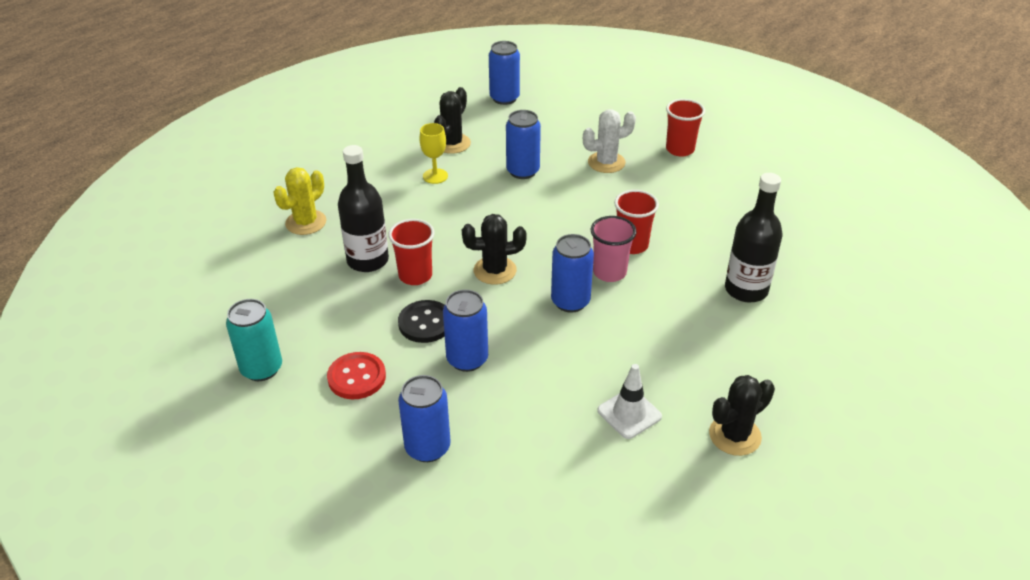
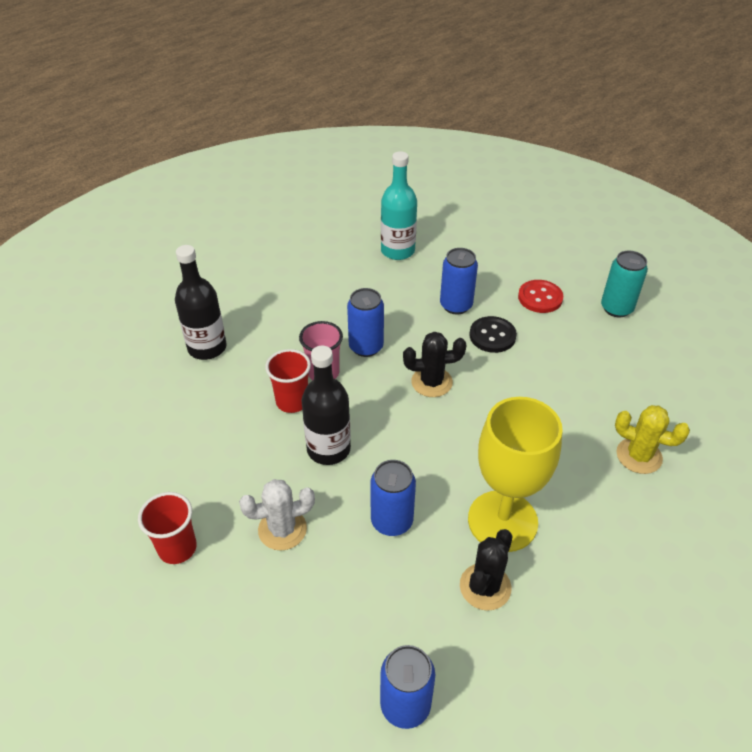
camera: 175 degrees left, 5 degrees up
(306, 222) = (639, 456): yellow cactus -> yellow cactus turned 75 degrees clockwise
(368, 260) = (557, 402): black bottle -> black bottle (328, 449)
(415, 275) = (507, 382): red cup -> none
(427, 447) = (481, 253): blue can -> none
(435, 176) = (502, 521): yellow goblet -> yellow goblet, size x2.21
(552, 442) = (397, 251): none -> turquoise bottle
(629, 413) = (341, 263): white traffic cone -> none
(734, 435) = (275, 247): black cactus -> none

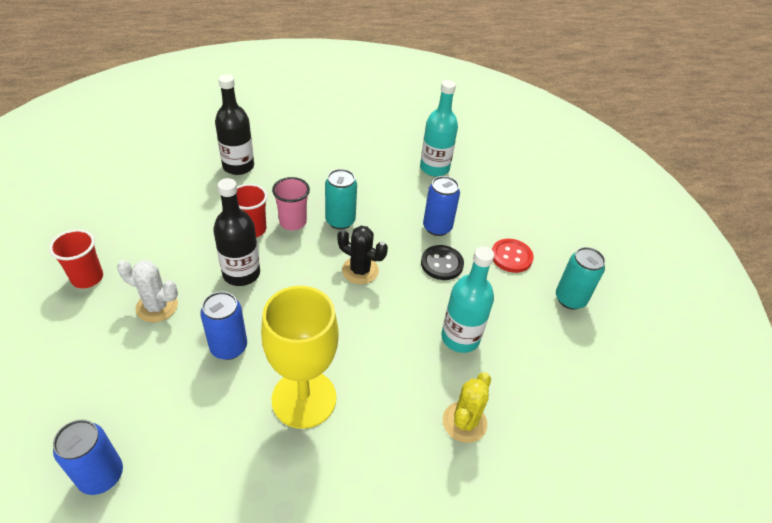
camera: 30 degrees right, 0 degrees up
(366, 347) = (340, 221): blue can -> turquoise can
(485, 587) = (240, 436): black cactus -> none
(569, 390) = (460, 338): none -> turquoise bottle
(639, 456) = (464, 422): yellow cactus -> yellow cactus turned 60 degrees clockwise

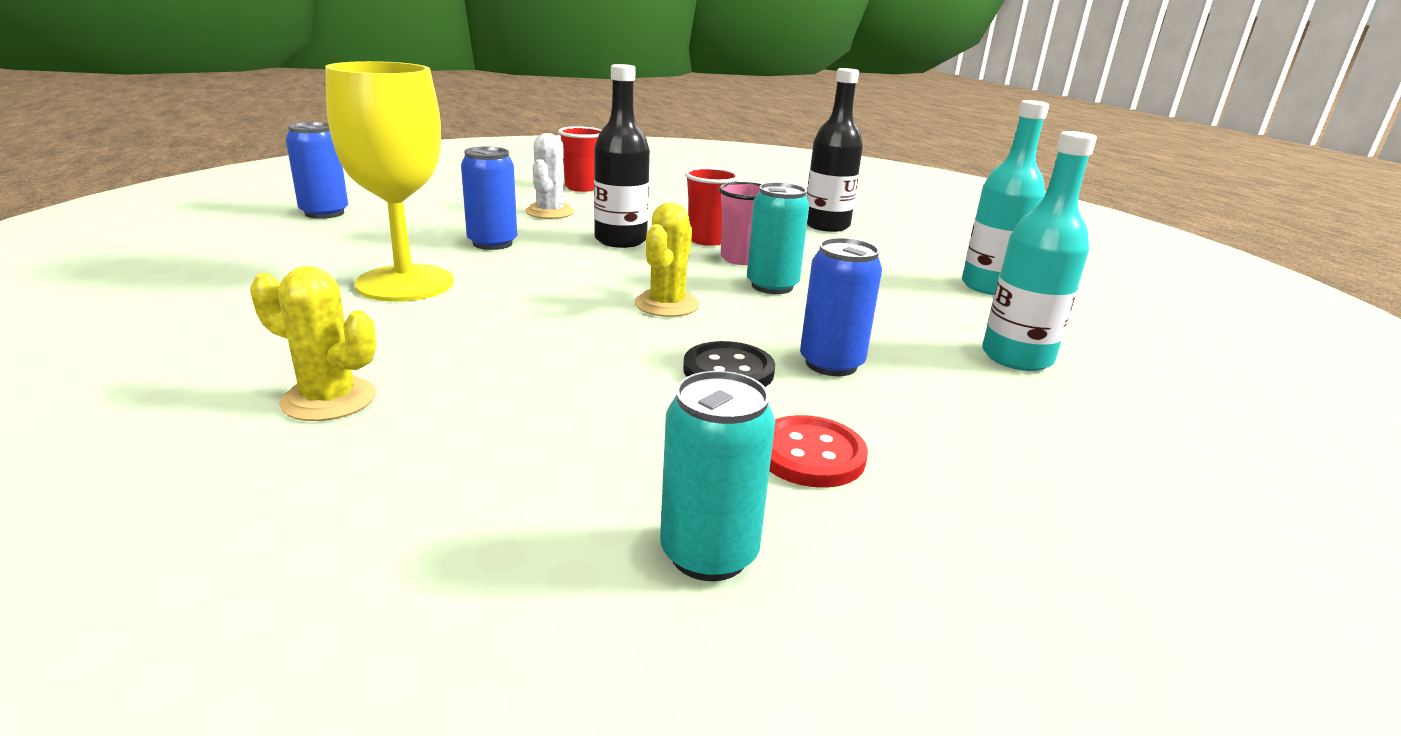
camera: 80 degrees right, 20 degrees down
(360, 270) = (667, 304): black cactus -> yellow cactus
(460, 338) = (534, 393): turquoise bottle -> turquoise bottle (989, 286)

